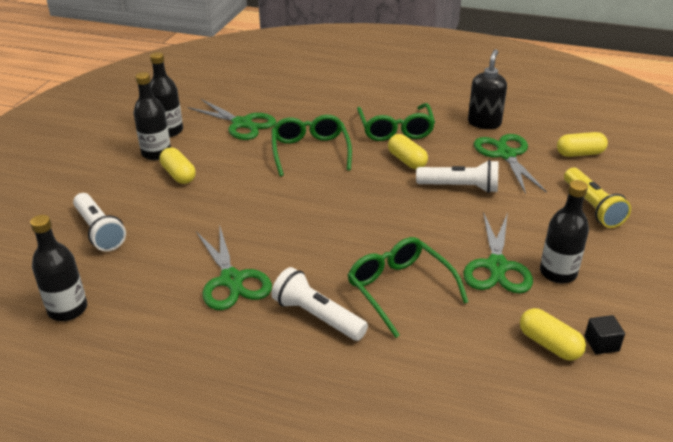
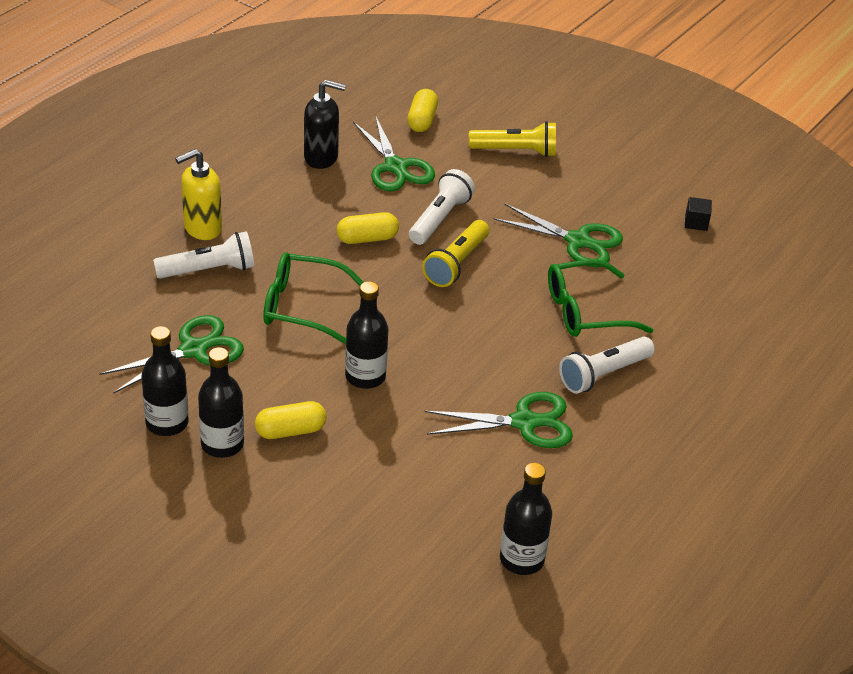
camera: 75 degrees left, 5 degrees up
(99, 231) = (382, 519): white flashlight -> white flashlight (209, 270)
(365, 99) = (202, 228): none -> yellow soap dispenser
(395, 130) = (294, 226): green glasses -> none
(409, 206) = (456, 264): none -> yellow flashlight
(484, 123) = (321, 158): black soap dispenser -> black soap dispenser turned 150 degrees clockwise
(506, 155) = (396, 167): green scissors -> green scissors turned 120 degrees counterclockwise
(549, 344) = (687, 250): yellow capsule -> none
(558, 273) = (601, 210): black bottle -> black bottle (365, 376)

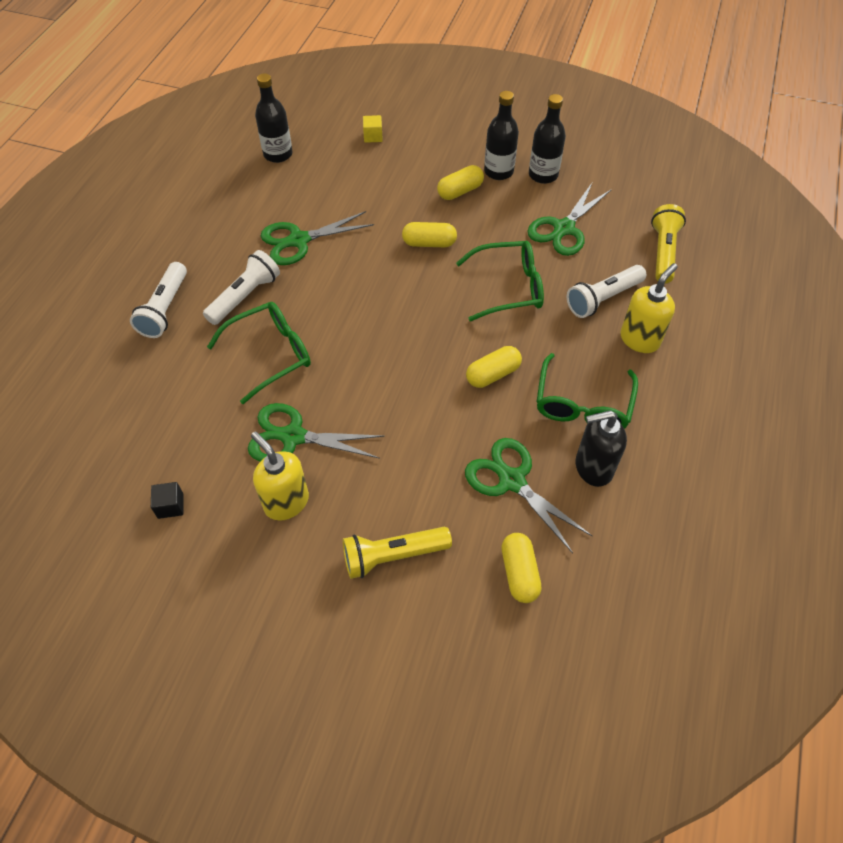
camera: 165 degrees right, 15 degrees up
(298, 197) = (582, 404): none -> green glasses
(365, 376) = (429, 243): black bottle -> yellow capsule
(369, 551) = (373, 136): none -> yellow cube
(440, 219) = (437, 421): white flashlight -> white flashlight (165, 309)
(456, 264) = (401, 371): yellow flashlight -> yellow flashlight (663, 252)
(594, 201) = (286, 502): none -> yellow soap dispenser

